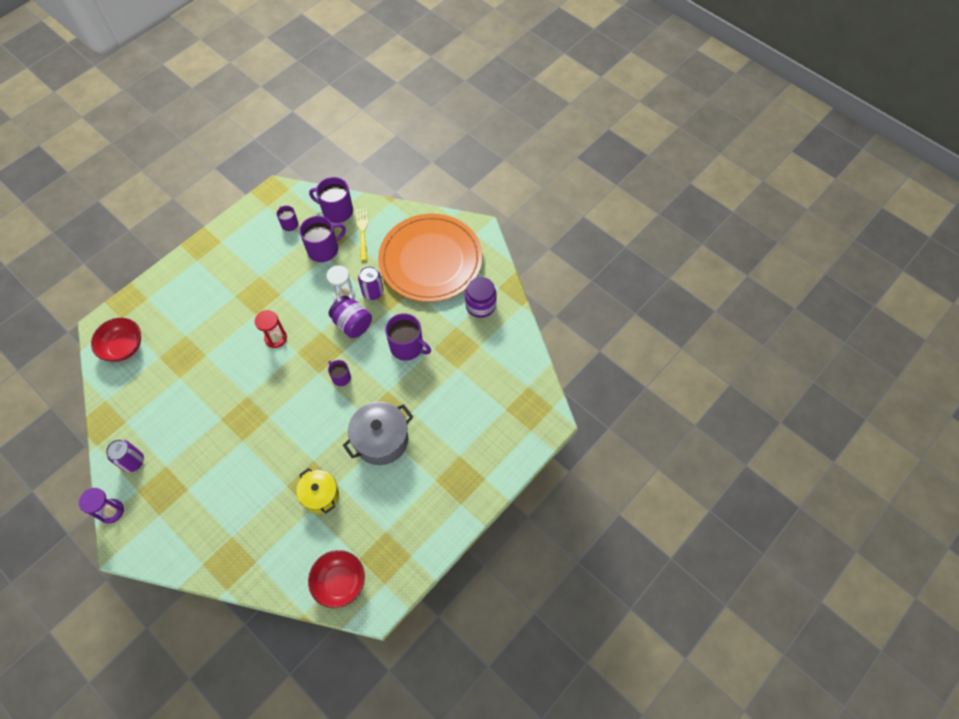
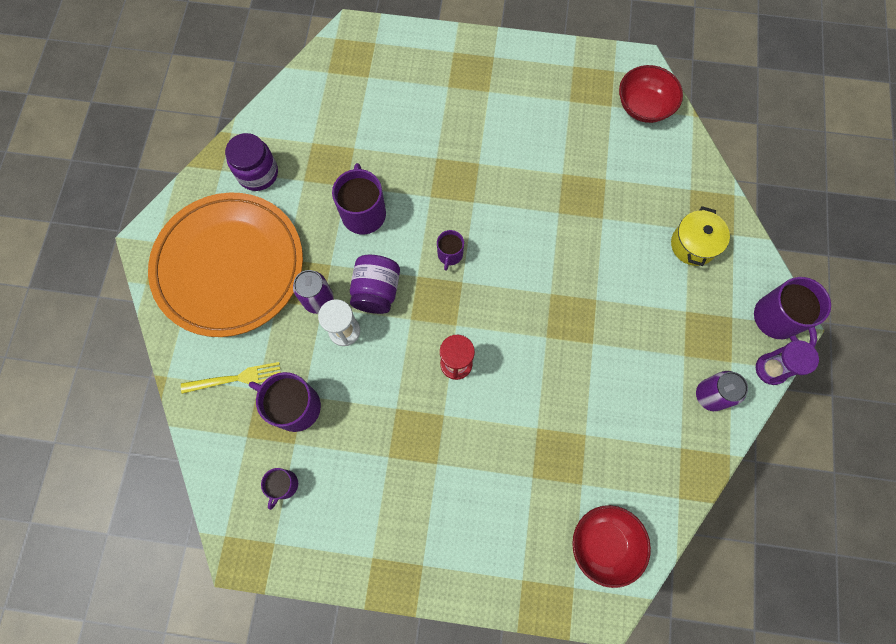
camera: 125 degrees left, 10 degrees up
(320, 495) = (585, 180): yellow pot -> yellow pot (693, 245)
(337, 211) = (223, 437): purple mug -> purple mug (777, 319)
(362, 231) = (236, 378): yellow fork -> yellow fork turned 150 degrees counterclockwise
(381, 440) = (487, 165): grey pot -> none

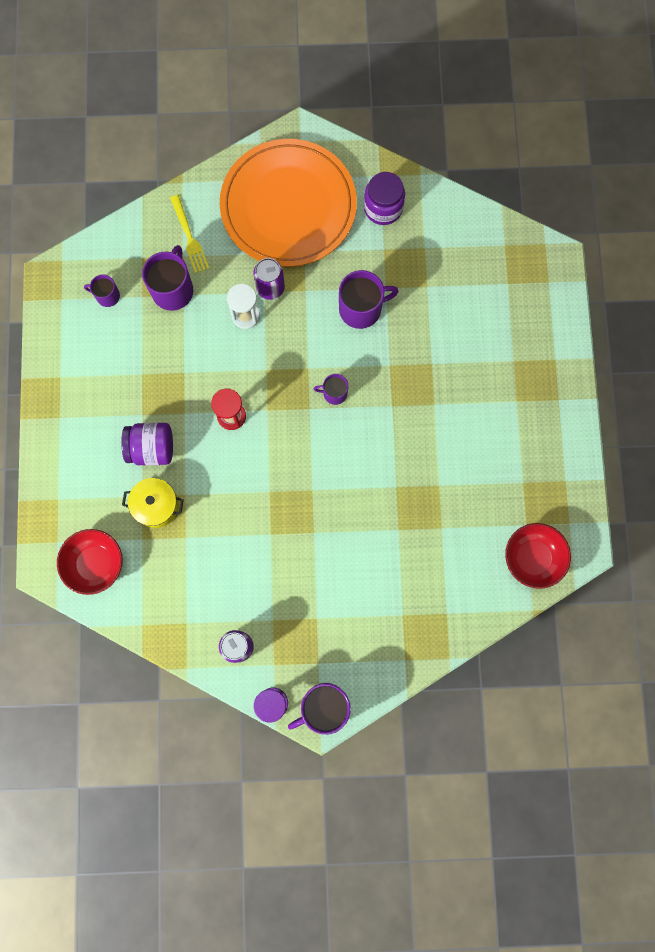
camera: 80 degrees right, 5 degrees up
(376, 291) = (287, 335): purple jar -> purple jar (152, 448)
(693, 245) = (386, 620): yellow pot -> yellow pot (156, 505)

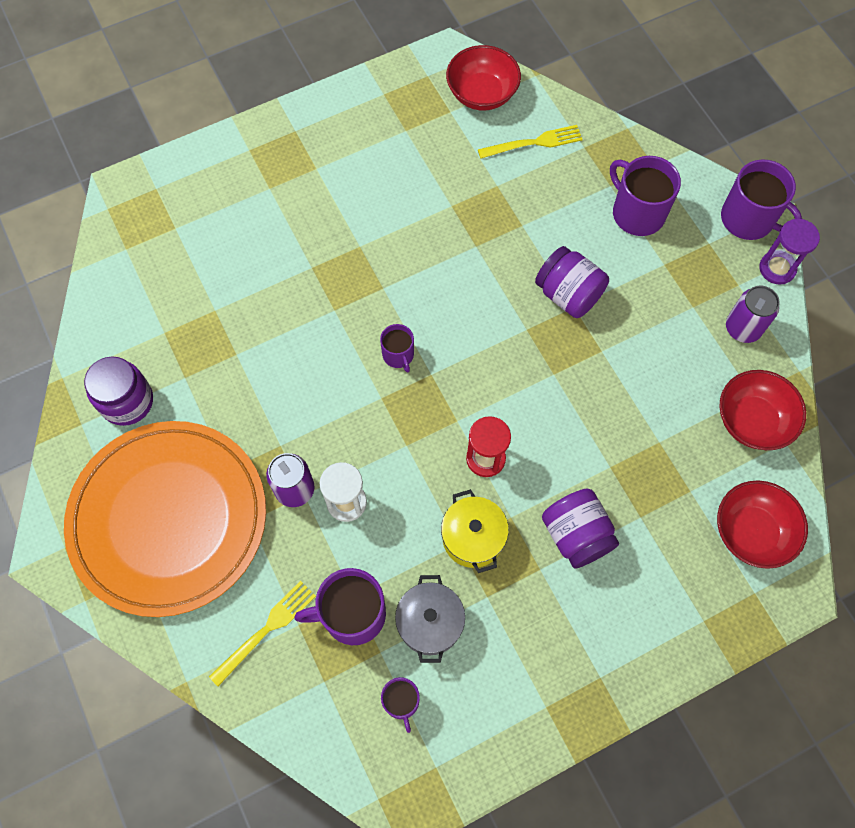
camera: 115 degrees left, 10 degrees down
(144, 332) = (430, 623): none -> grey pot
(156, 505) = (642, 494): yellow pot -> yellow pot (473, 538)
(168, 611) = (752, 420): none -> red bowl
(325, 534) = (568, 294): none -> purple jar
(361, 309) = (276, 370): purple mug -> purple mug (637, 213)
(468, 576) = (534, 142): none -> yellow fork

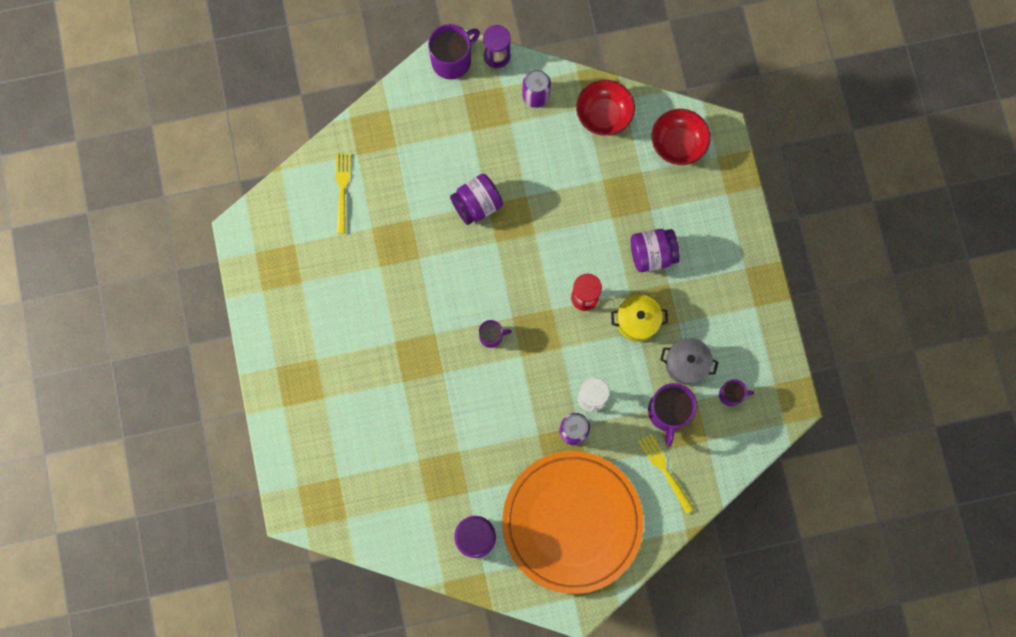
camera: 75 degrees left, 10 degrees up
(482, 94) = (285, 215): red bowl -> none
(637, 213) = (424, 135): purple mug -> none

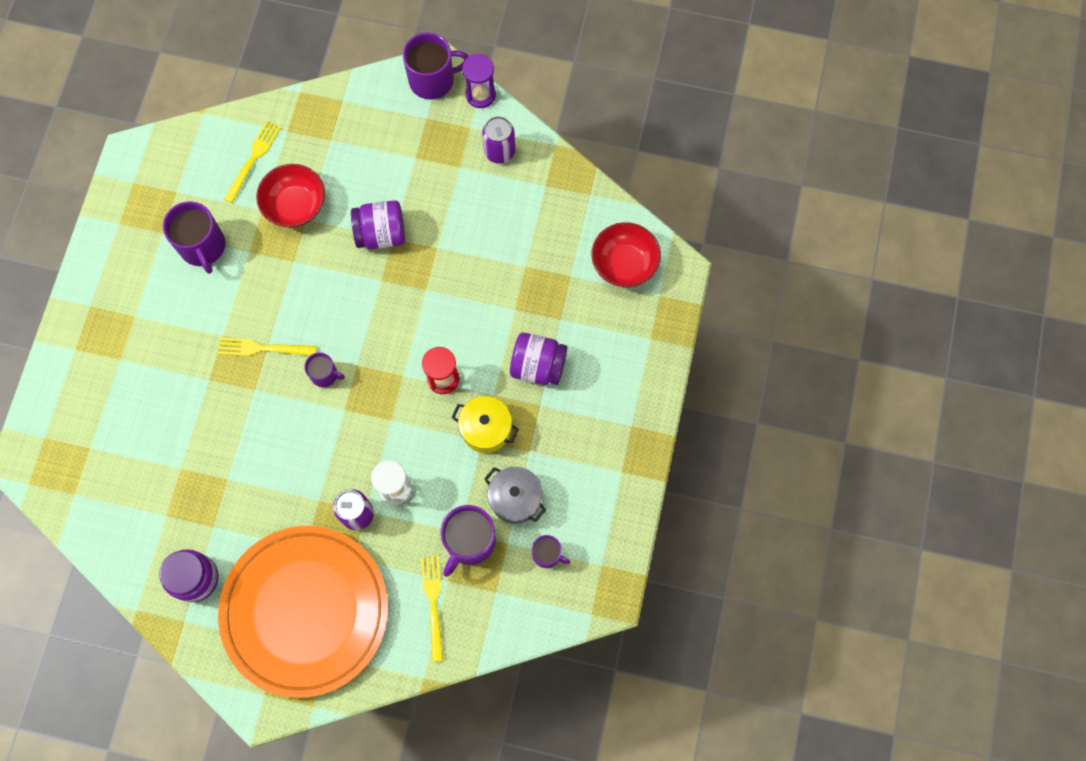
camera: 25 degrees right, 5 degrees down
(340, 279) = (203, 247): none -> purple mug
(431, 338) = (262, 348): none -> yellow fork
(603, 115) = (560, 200): red bowl -> red bowl (295, 205)

